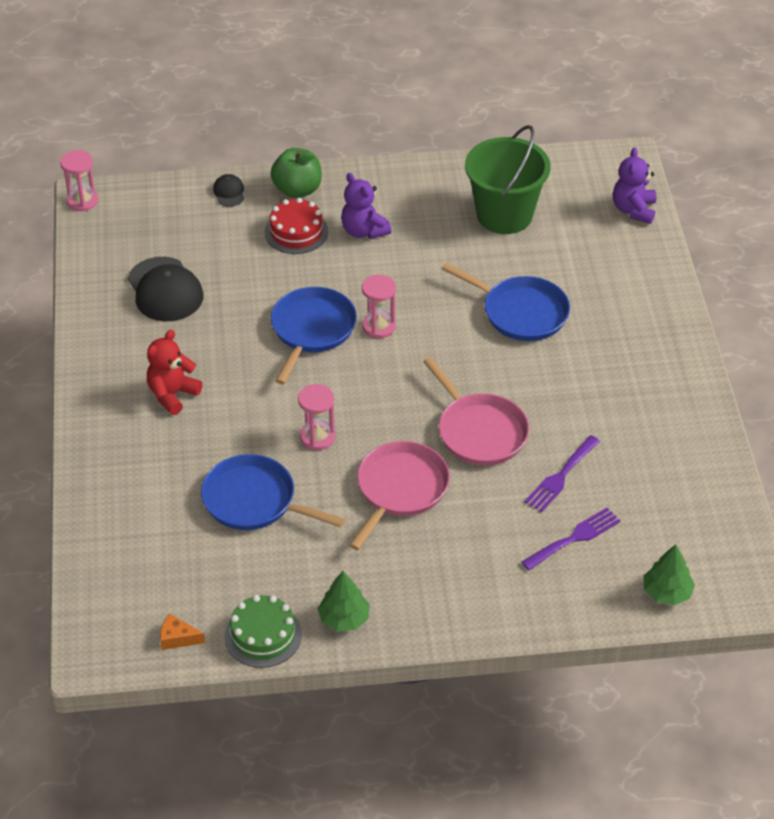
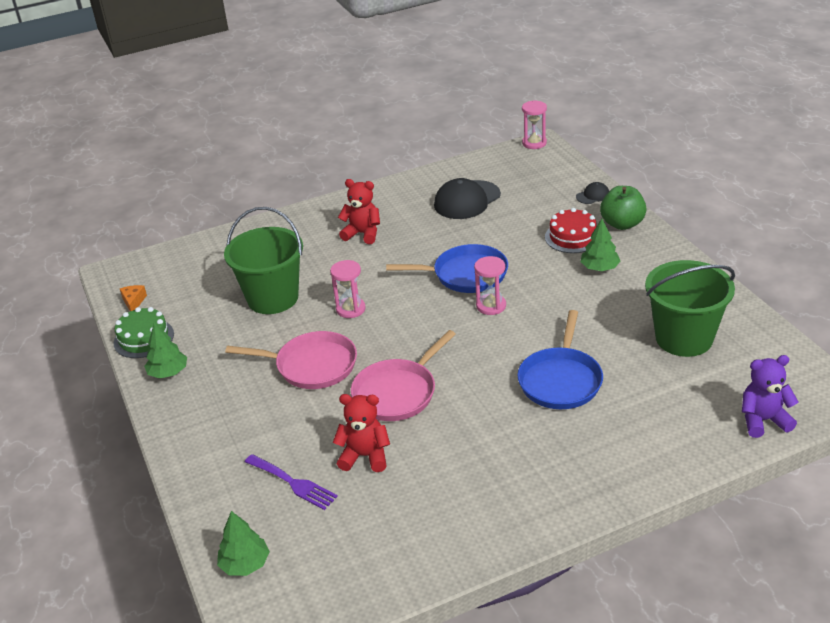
camera: 75 degrees right, 10 degrees down
(254, 501) = (273, 298): blue pan -> green bucket
(364, 231) = (599, 268): purple teddy bear -> green tree
(560, 476) = (365, 456): purple fork -> red teddy bear

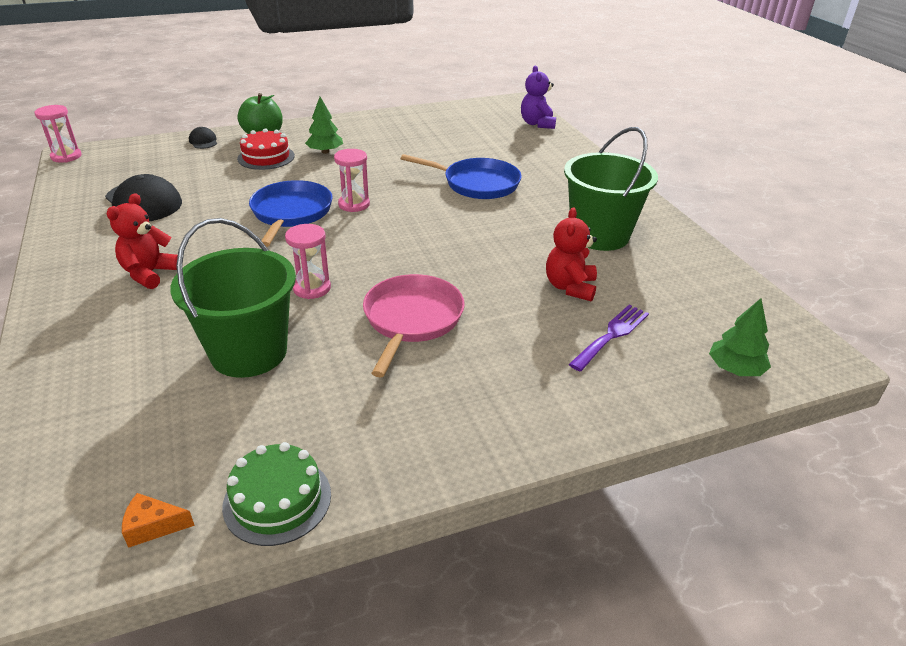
camera: 90 degrees left, 0 degrees up
(168, 372) = (382, 459): green tree -> none
(398, 392) = (475, 263): pink pan -> none
(684, 338) = (439, 134): green bucket -> green bucket (599, 235)

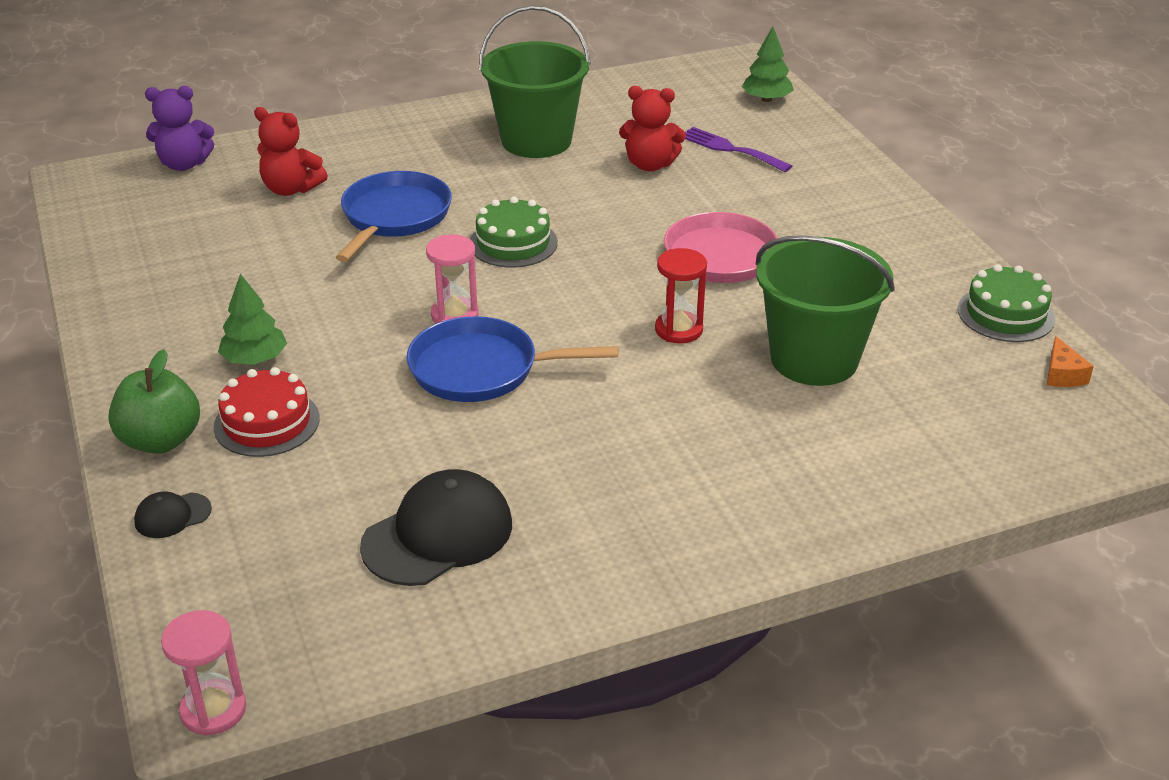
camera: 90 degrees left, 0 degrees up
(150, 273) = (664, 472): red teddy bear -> red teddy bear (291, 189)
(312, 288) = (678, 330): pink hourglass -> red hourglass
(441, 224) = (513, 243): none -> green cake

